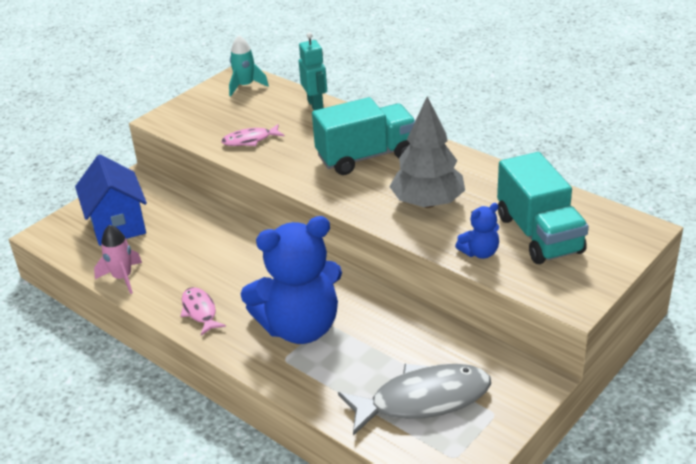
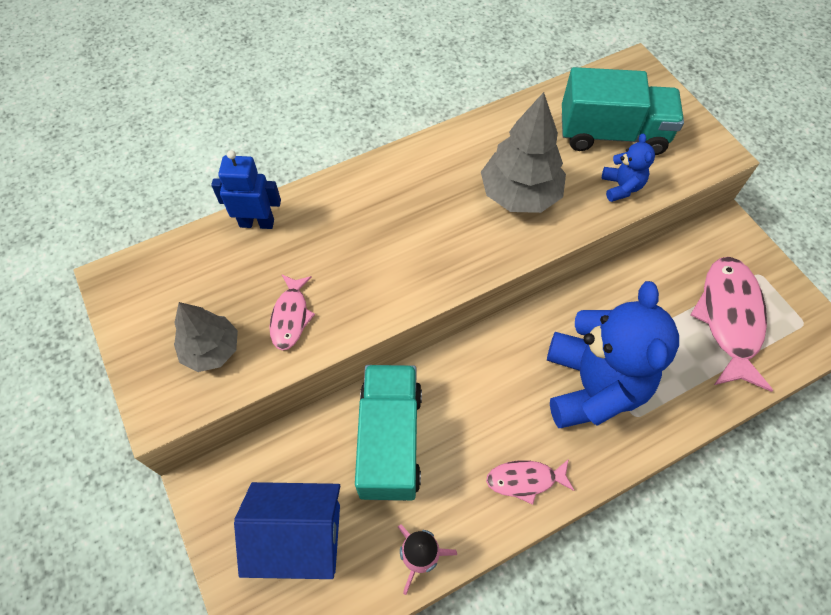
camera: 70 degrees left, 25 degrees up
(210, 121) = (211, 350): none -> grey tree
(245, 86) = (149, 281): turquoise rocket -> none
(315, 105) = (257, 223): turquoise robot -> blue robot
(366, 156) = (402, 214): turquoise truck -> turquoise truck (390, 441)
(423, 400) = (729, 319): grey fish -> pink fish

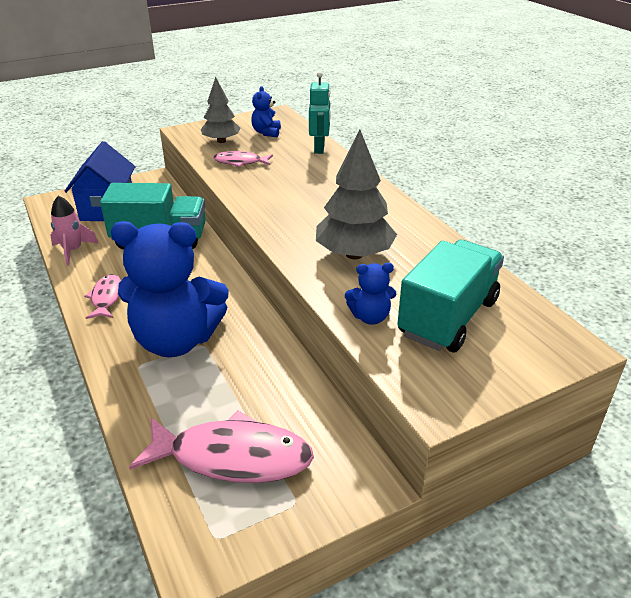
camera: 90 degrees right, 25 degrees down
(190, 289) = (266, 132): none -> blue teddy bear
(257, 223) = (319, 148): blue robot -> turquoise robot
(612, 134) = (448, 317): turquoise truck -> turquoise truck turned 150 degrees counterclockwise

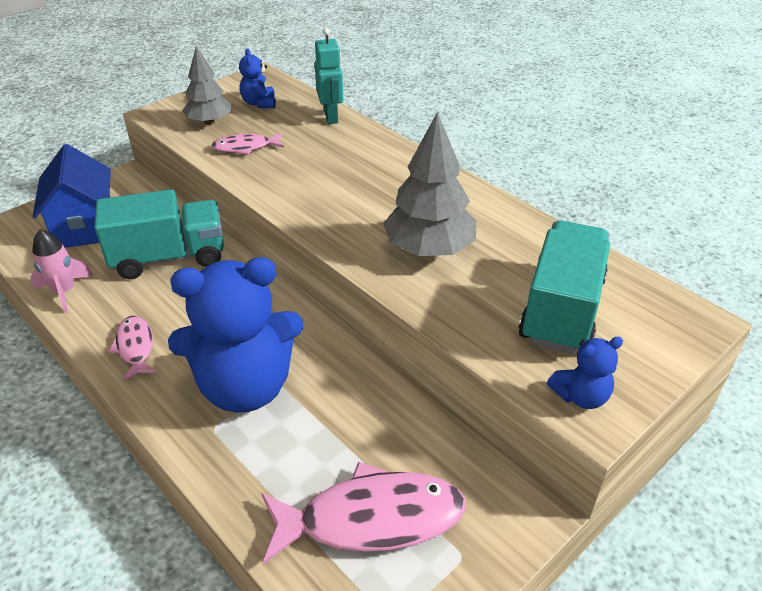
camera: 15 degrees left, 5 degrees up
(370, 317) = (480, 325): blue teddy bear -> blue teddy bear (581, 396)

